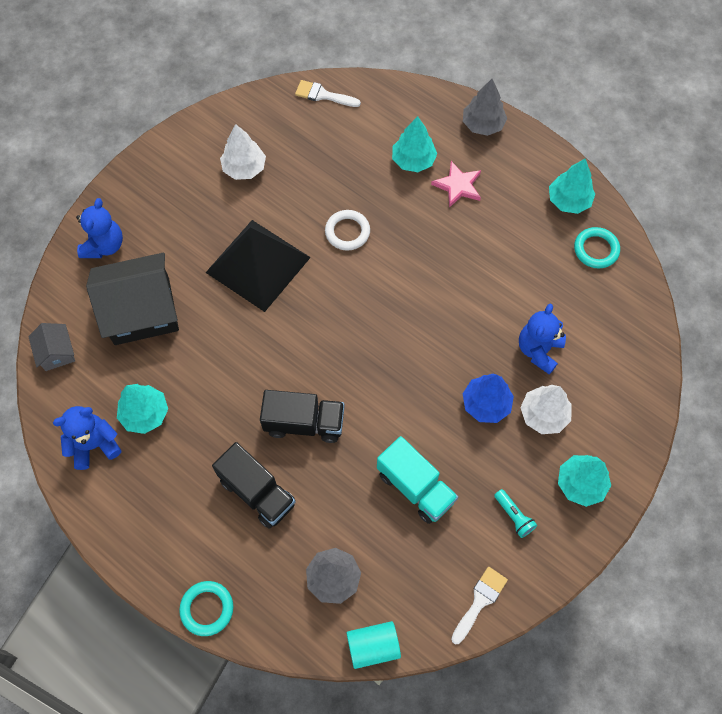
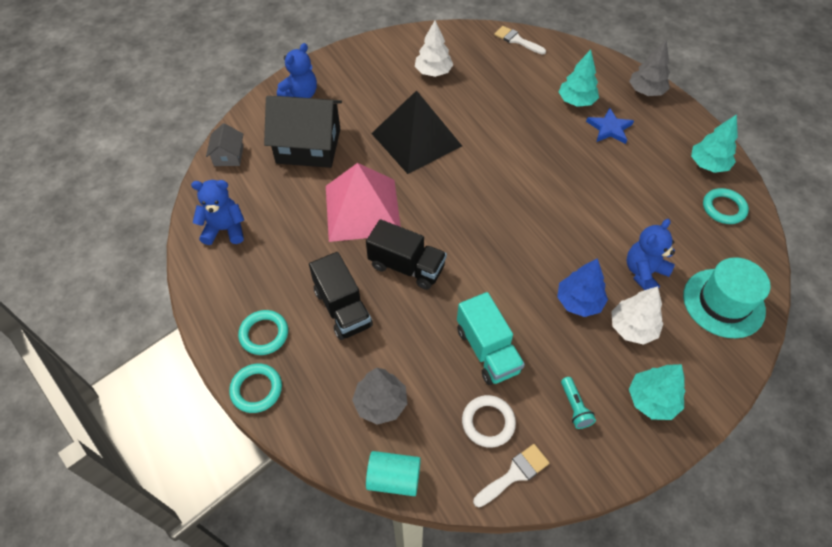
camera: 20 degrees right, 10 degrees down
(145, 414) = (276, 219): turquoise tree -> none
(189, 548) = (264, 334): none -> turquoise ring
(233, 371) = (362, 209): none -> pink pyramid
(347, 232) = (500, 136): white ring -> white ring (488, 422)
(458, 186) = (609, 128): pink star -> blue star
(620, 358) = (723, 303): none -> turquoise hat

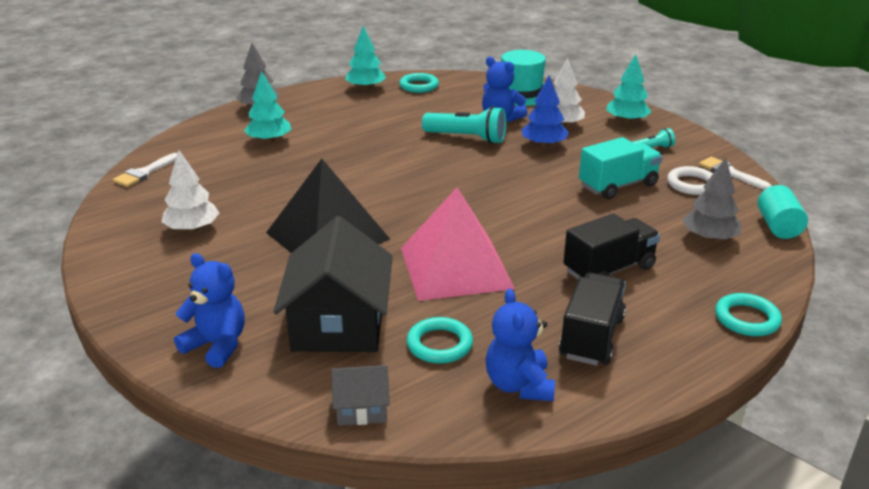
camera: 95 degrees left, 25 degrees down
(264, 334) = (672, 323): turquoise ring -> turquoise ring (439, 344)
(406, 266) = (535, 232): black truck -> black truck (591, 337)
(591, 238) = (467, 138): none -> turquoise flashlight
(609, 128) = (315, 126): blue star -> none

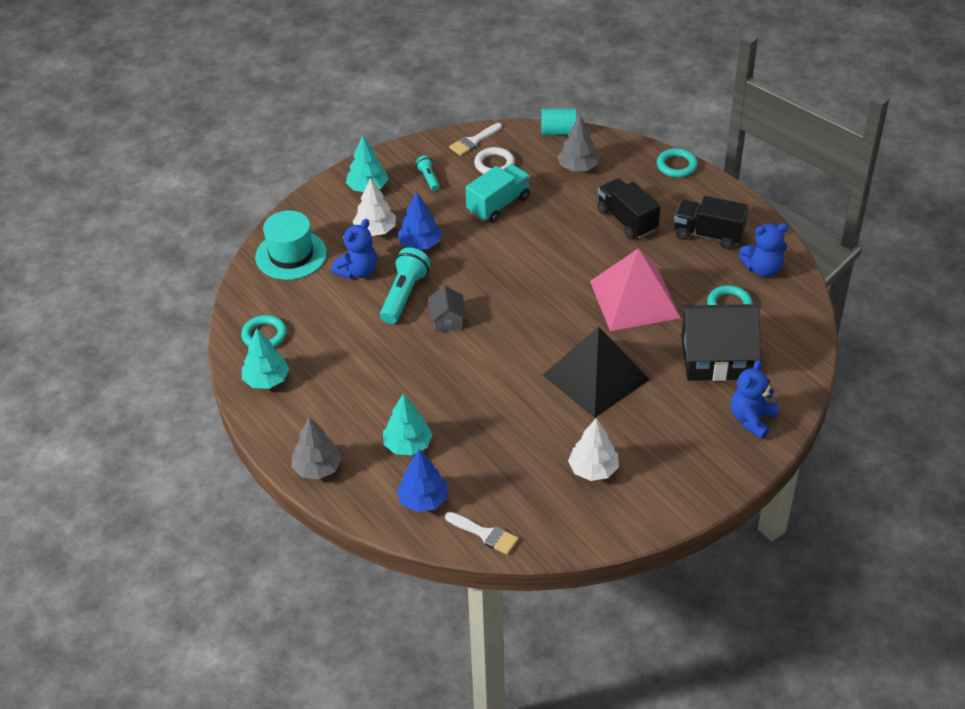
camera: 90 degrees left, 15 degrees up
(201, 147) = (423, 500): none -> blue tree
(361, 408) = (798, 338): grey house -> grey house (447, 320)
(618, 185) = (498, 205): turquoise truck -> turquoise truck turned 75 degrees clockwise

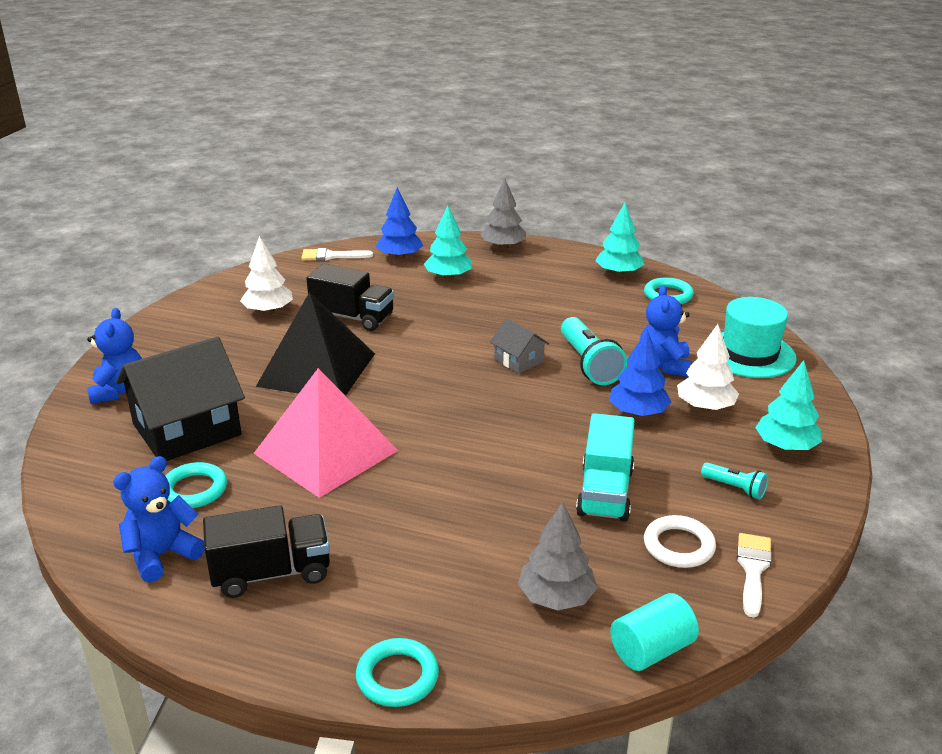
camera: 145 degrees right, 15 degrees down
(627, 220) = (410, 544): black truck -> black truck (352, 317)

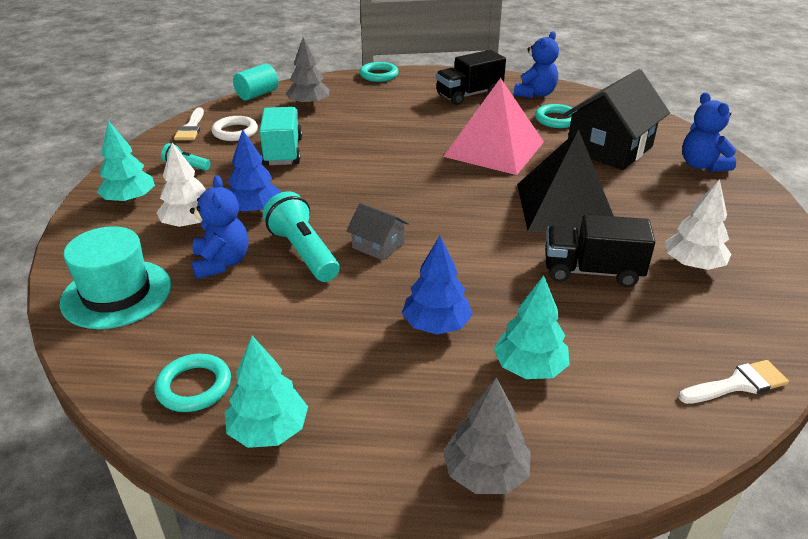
camera: 165 degrees right, 5 degrees up
(400, 257) = (636, 404): blue tree -> blue tree (436, 325)

